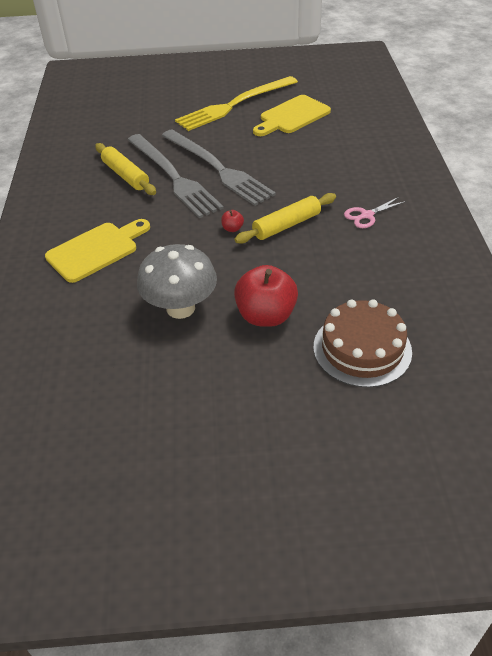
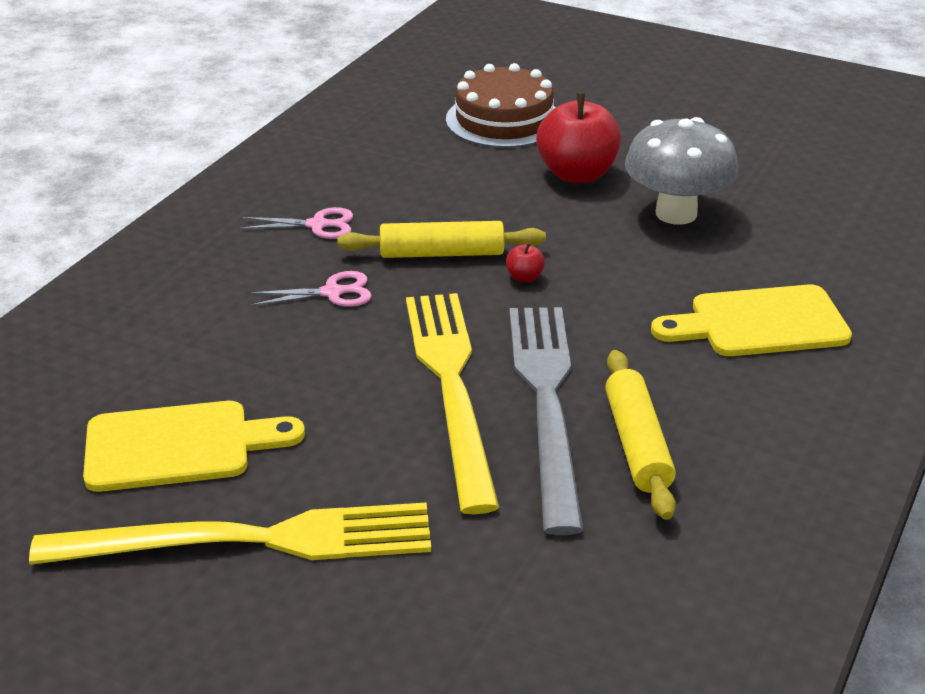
camera: 150 degrees left, 10 degrees down
(218, 169) = (451, 386): grey fork -> yellow fork
(312, 185) = (332, 292): none -> pink scissors

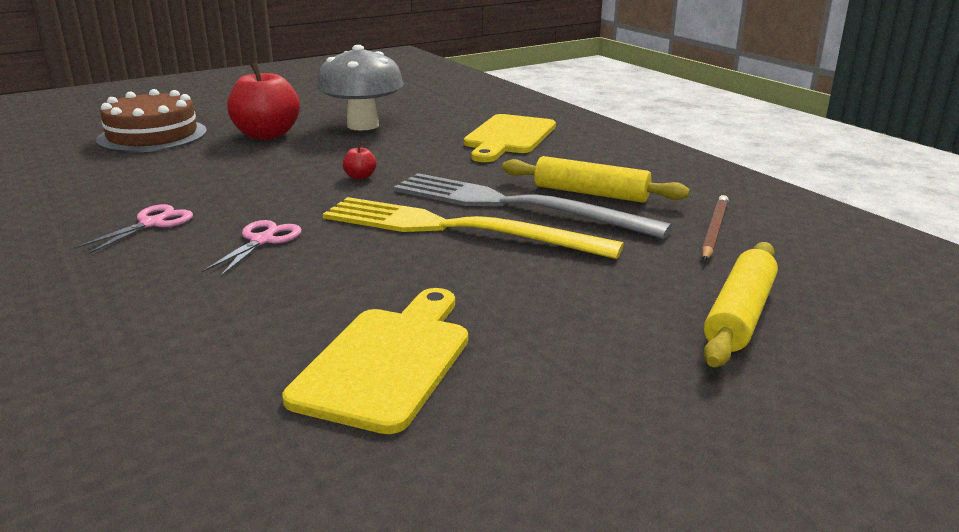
camera: 60 degrees left, 10 degrees down
(252, 540) = (569, 354): yellow fork -> none
(441, 253) = (282, 192): yellow rolling pin -> yellow rolling pin (739, 315)
(614, 569) = (714, 230): none -> brown pencil

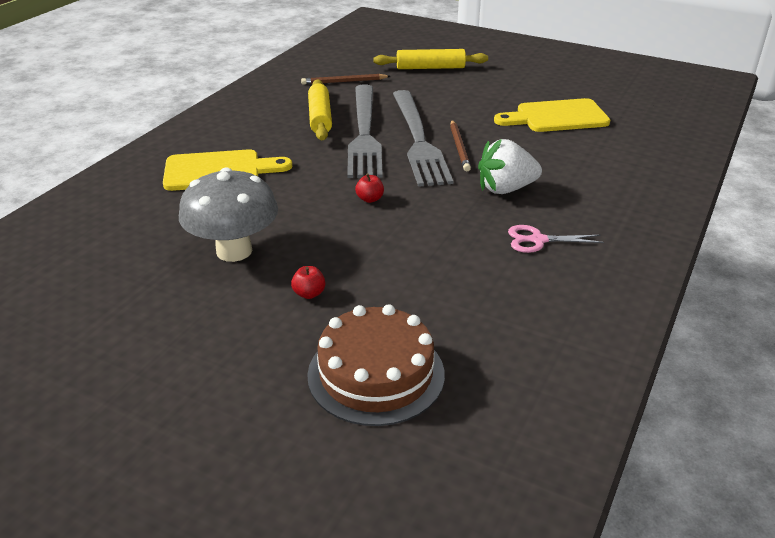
camera: 120 degrees left, 10 degrees up
(262, 240) = (505, 189): pink scissors -> white strawberry
(266, 135) = (309, 294): red apple -> red apple, size x0.42
(400, 247) = (459, 147): none -> brown pencil
(455, 229) = (418, 140): yellow fork -> grey fork

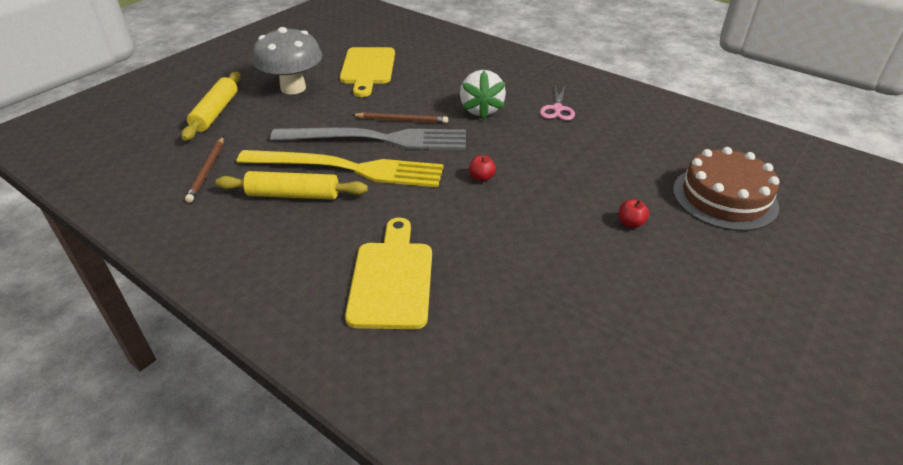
camera: 80 degrees left, 5 degrees up
(234, 251) = (562, 268): grey mushroom -> grey mushroom (293, 88)
(364, 134) = (348, 168): grey fork -> yellow fork

